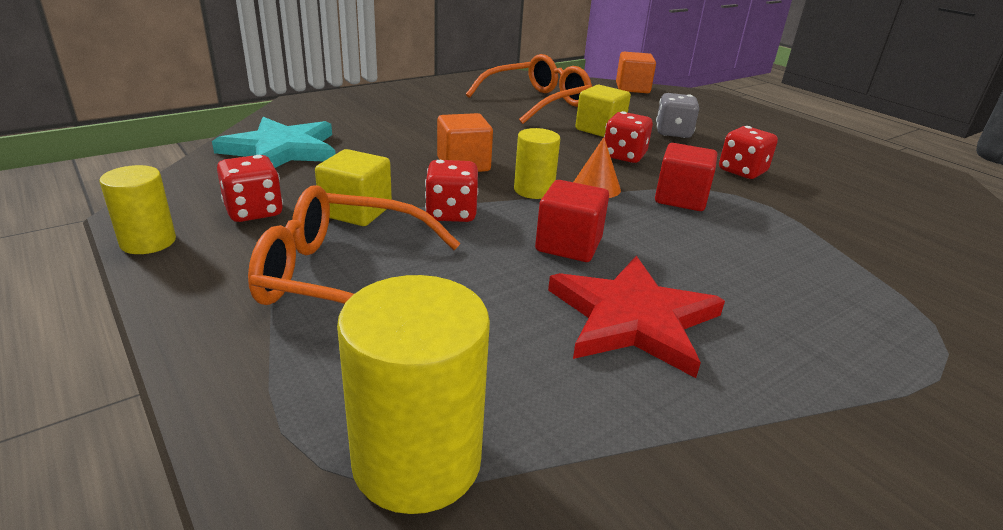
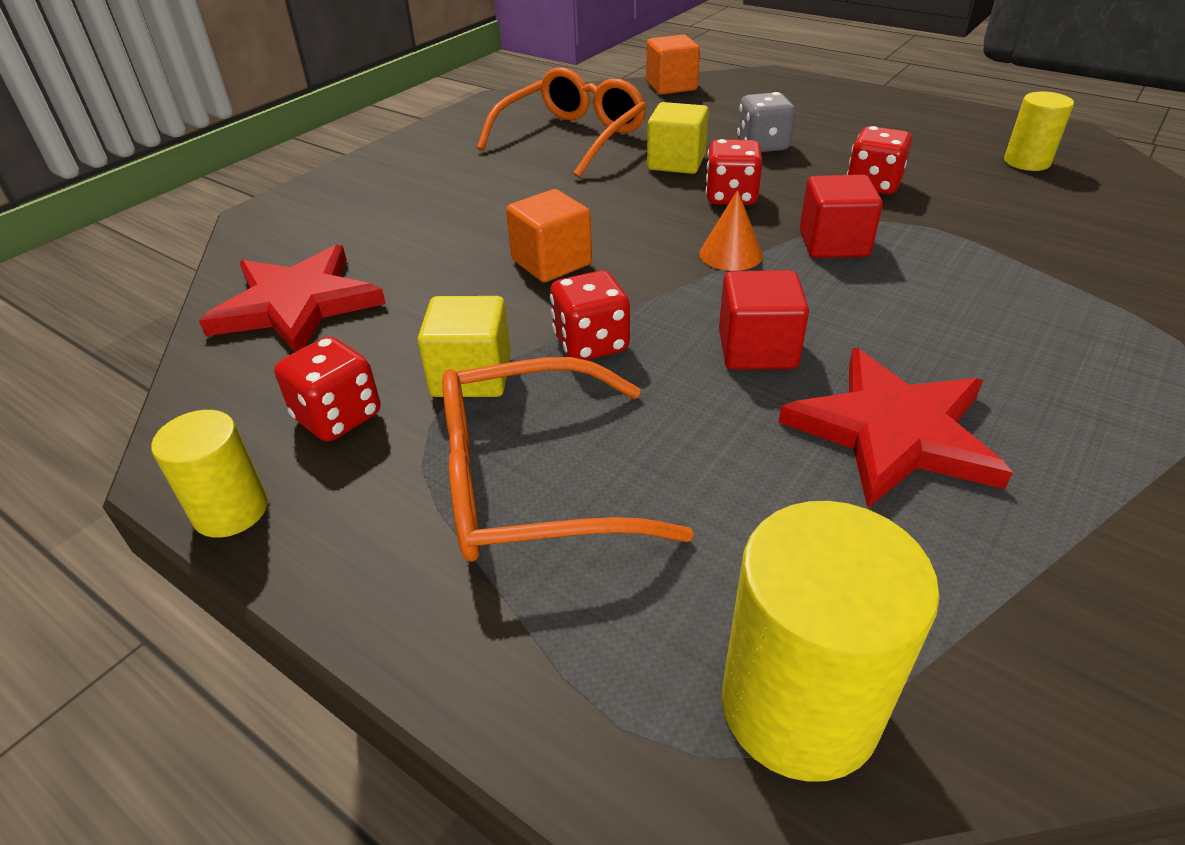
camera: 15 degrees left, 10 degrees up
(282, 150) = (297, 304): turquoise star -> red star
(534, 190) = (663, 279): yellow cylinder -> yellow cylinder (1027, 162)

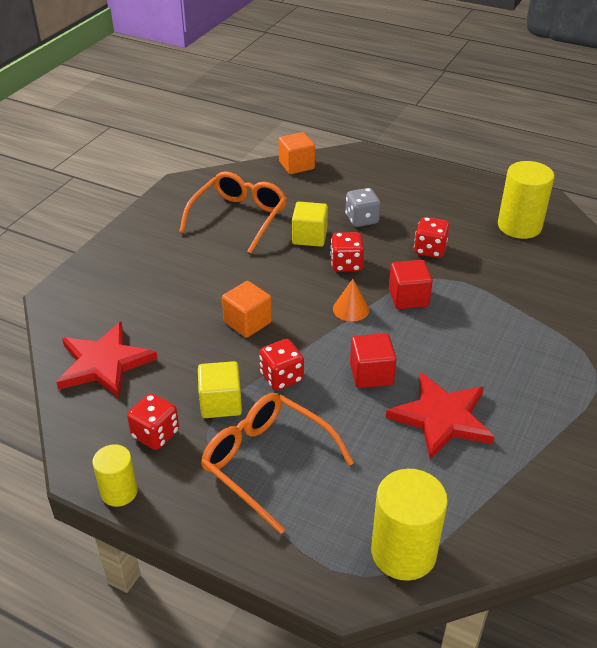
camera: 10 degrees left, 0 degrees up
(529, 482) = (266, 462): orange glasses -> orange glasses turned 60 degrees clockwise
(1027, 162) = (519, 226): yellow cylinder -> yellow cylinder, size x1.67

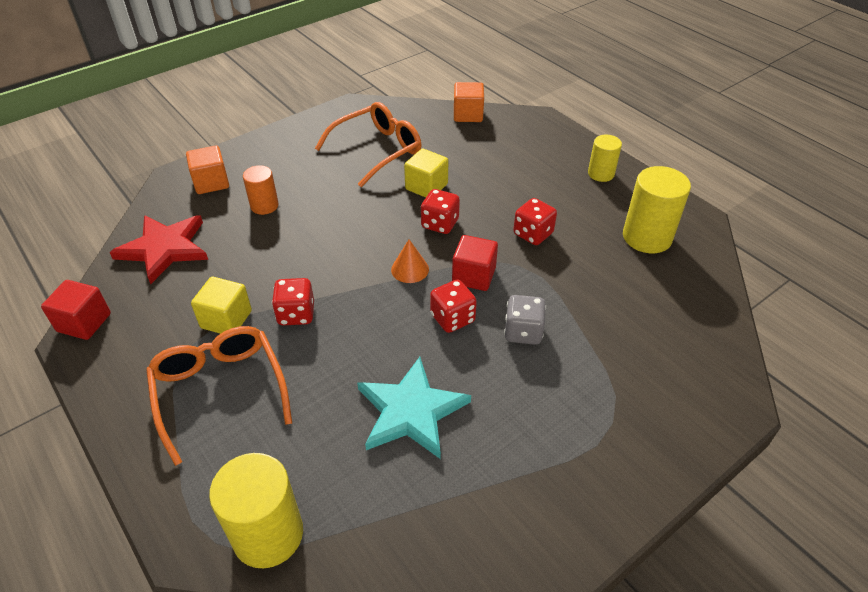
camera: 25 degrees right, 5 degrees up
(119, 492) = (84, 369): yellow cylinder -> yellow cylinder (601, 174)
(155, 434) = (152, 328): red dice -> red dice (452, 318)
(171, 296) = (264, 206): none -> orange cylinder
(247, 322) = (308, 251): orange cube -> orange cube (211, 183)
(362, 219) = (489, 184): grey dice -> grey dice (523, 332)
(371, 374) = (378, 340): red cube -> red cube (84, 322)
(441, 418) = (411, 411): red star -> turquoise star

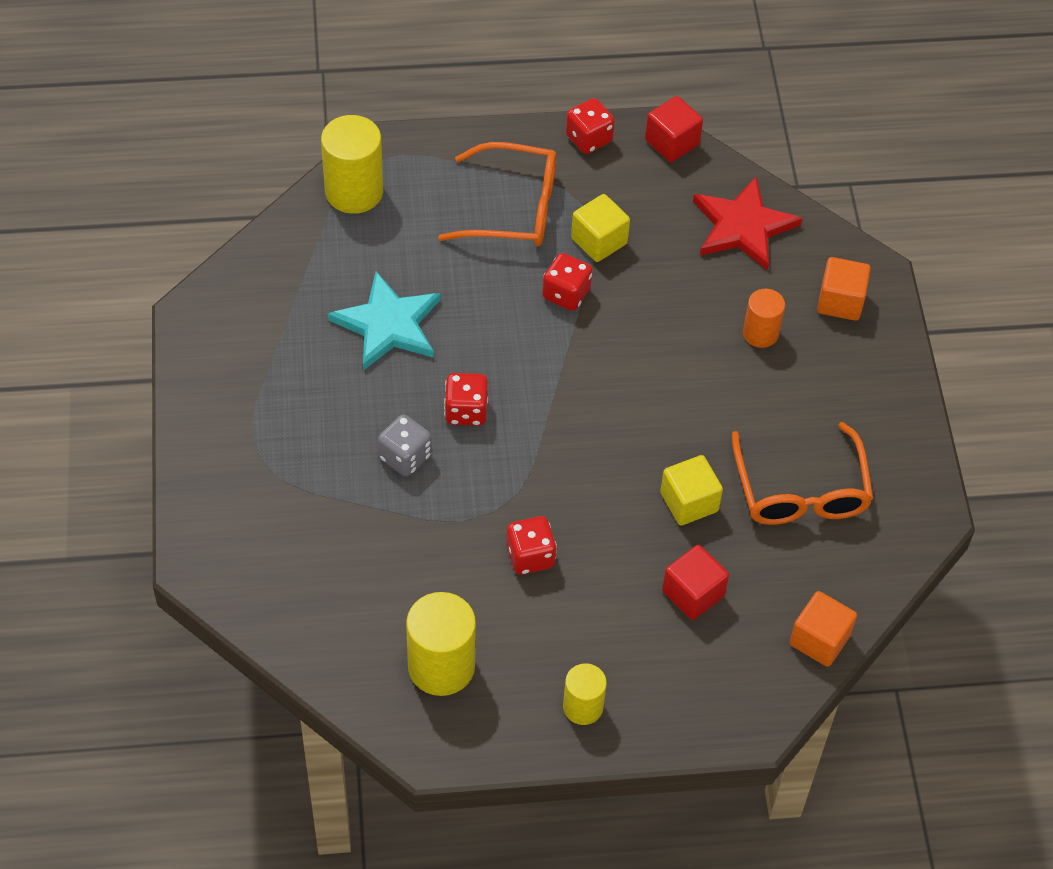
camera: 120 degrees right, 10 degrees up
(410, 269) = (560, 412): orange cone -> none
(440, 224) = (612, 478): red dice -> red dice (589, 139)
(473, 276) = (508, 462): red cube -> red cube (693, 593)

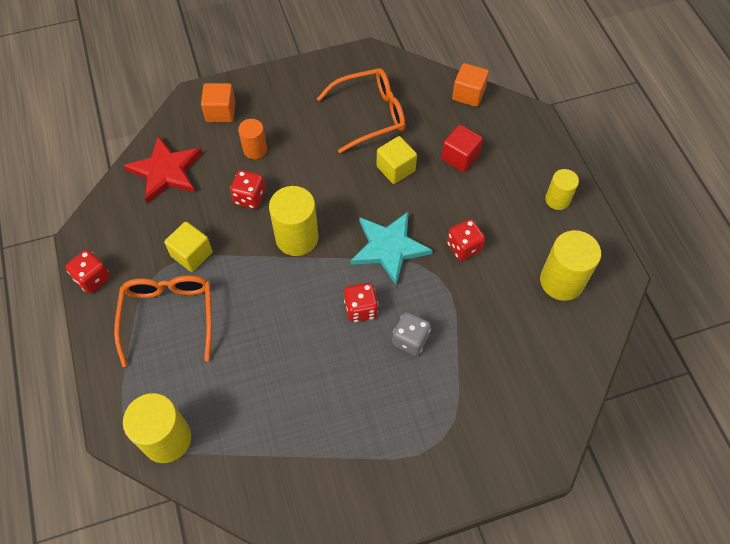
camera: 100 degrees left, 5 degrees up
(388, 324) = (296, 379): turquoise star -> turquoise star (389, 247)
(566, 294) = (244, 266): red dice -> red dice (250, 197)
(596, 359) = (297, 238): none -> yellow cylinder
(672, 142) = (91, 224): red cube -> none

